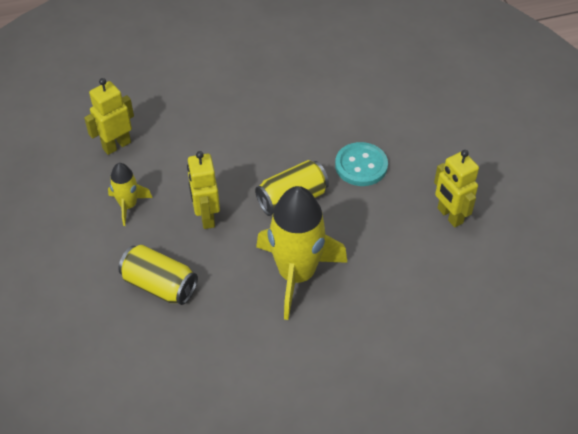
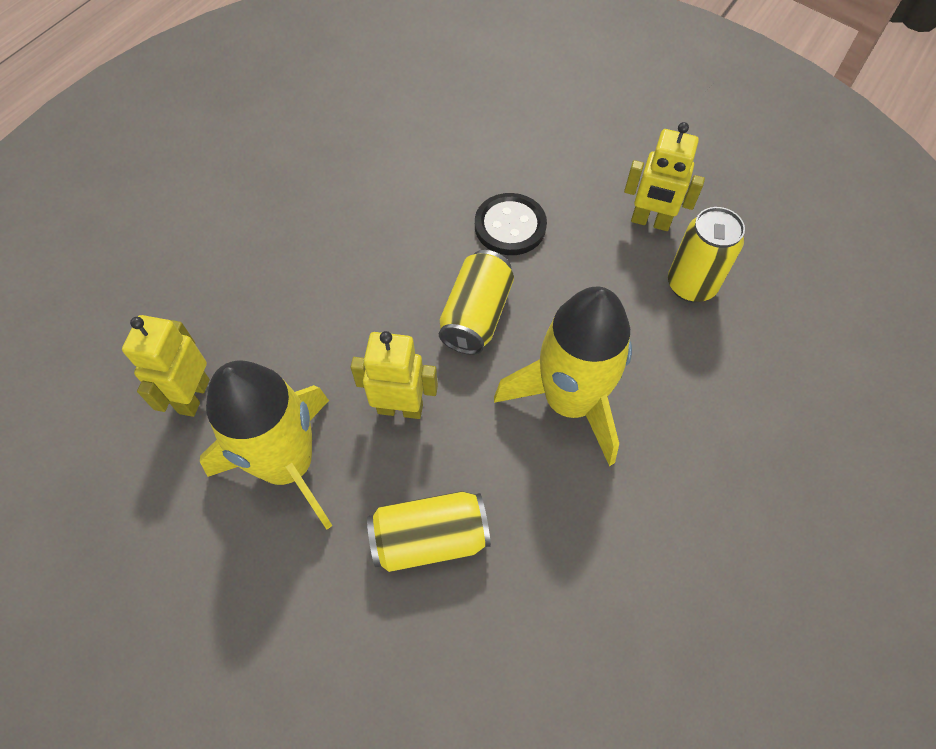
camera: 40 degrees left, 10 degrees up
(128, 205) = (287, 465): yellow rocket -> yellow rocket, size x1.99
(206, 217) = (400, 408): yellow robot -> yellow robot turned 150 degrees clockwise
(361, 166) = (510, 226): turquoise button -> black button
(435, 265) = (691, 285): none -> yellow can

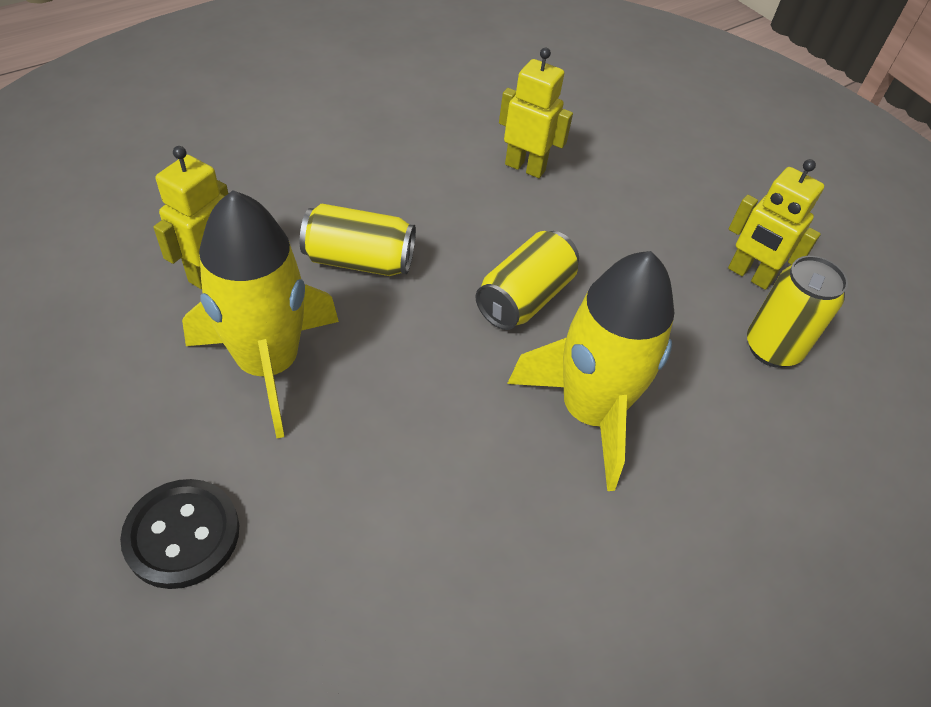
camera: 15 degrees right, 10 degrees down
(400, 408) = (407, 354): yellow robot -> yellow robot (525, 167)
(430, 538) = (378, 488): yellow can -> yellow can (359, 260)
(510, 226) = (596, 231): black button -> black button (182, 534)

